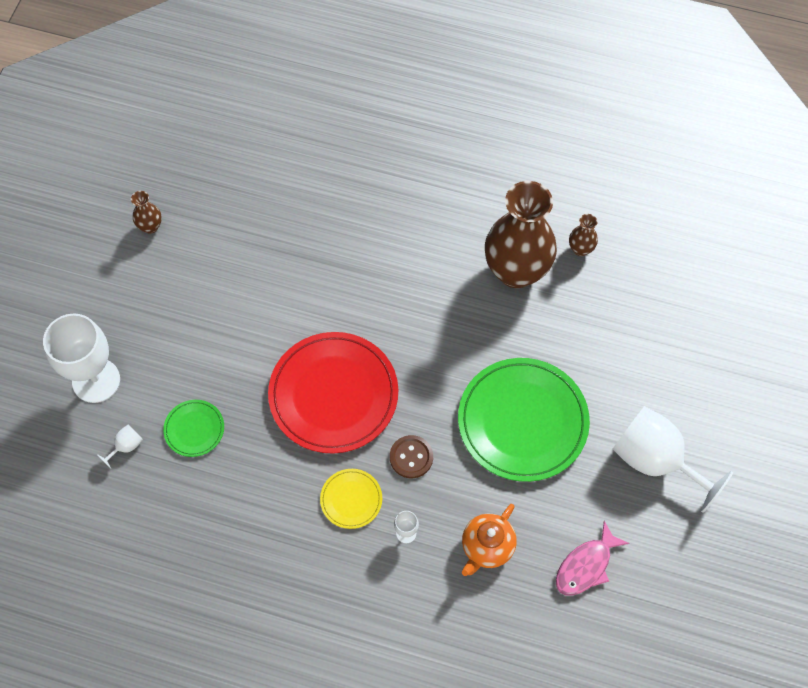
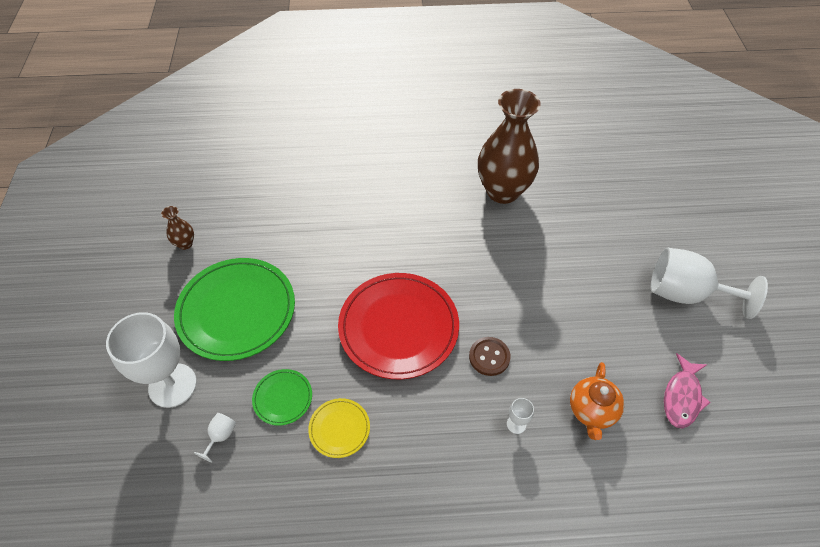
camera: 20 degrees left, 10 degrees down
(351, 499) = (453, 411): yellow plate -> yellow plate (339, 429)
(522, 421) = (566, 298): green plate -> green plate (236, 311)
(580, 249) = (542, 163): brown vase -> none

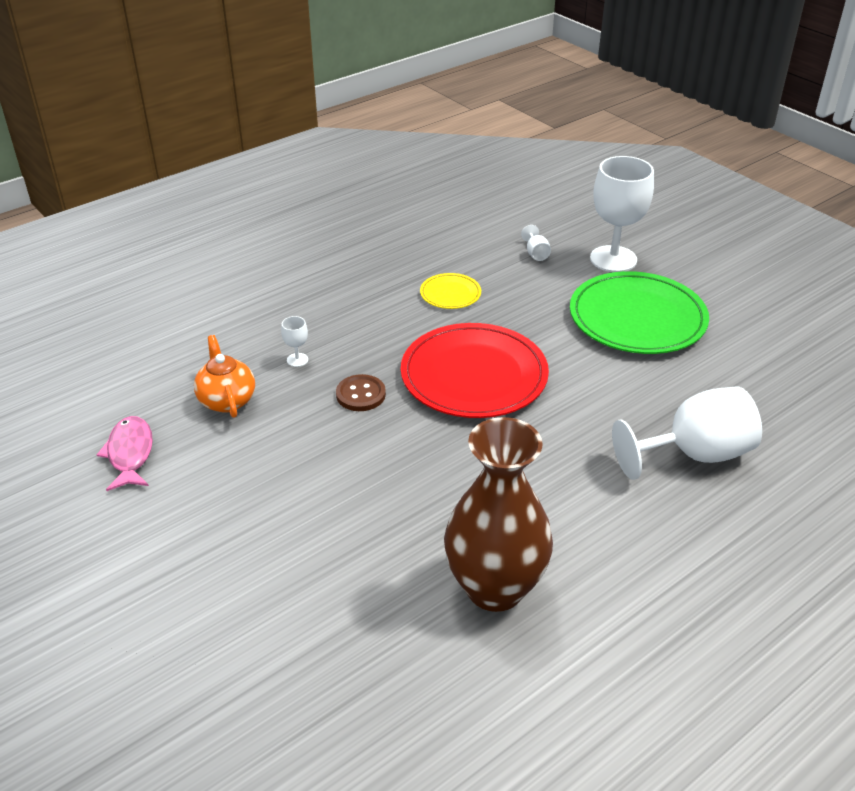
camera: 145 degrees right, 15 degrees down
(185, 244) = (767, 339): brown vase -> none
(283, 398) = (518, 289): green plate -> none
(685, 293) = (151, 571): white goblet -> white goblet (694, 454)

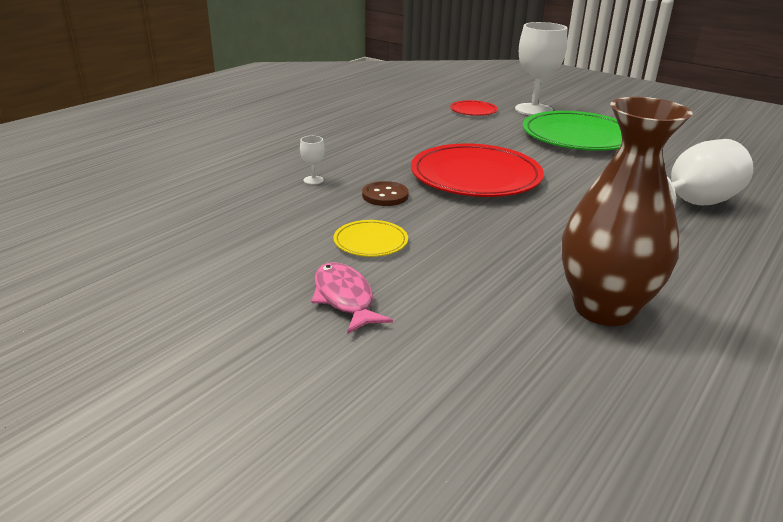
camera: 15 degrees left, 10 degrees down
(130, 454) = (176, 255): pink fish -> pink fish (344, 298)
(227, 400) = (260, 210): orange teapot -> none
(450, 294) = (421, 134): yellow plate -> yellow plate (370, 242)
(536, 253) = (473, 111): white goblet -> red plate

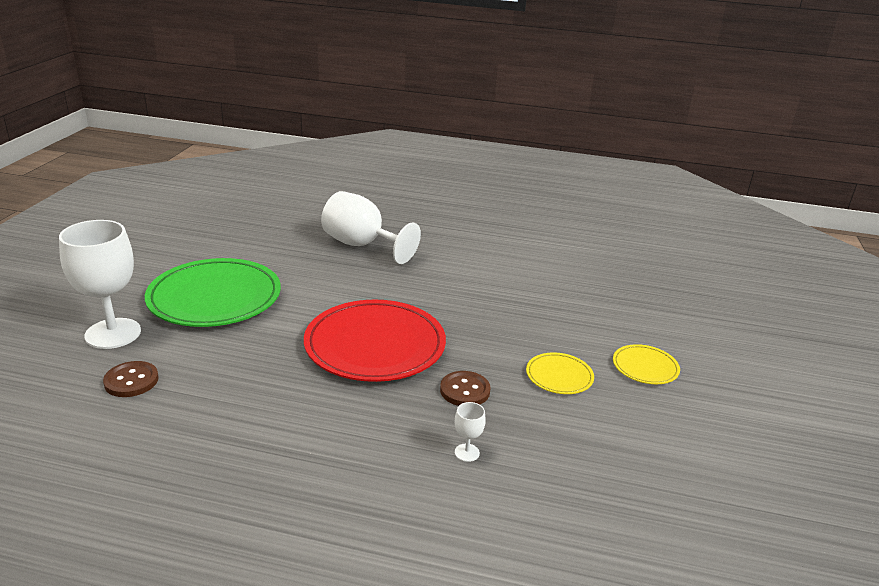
camera: 115 degrees left, 0 degrees up
(344, 298) = (645, 367): pink fish -> yellow plate
(473, 111) = (131, 381): red plate -> brown button
(604, 308) = (549, 274): brown vase -> none

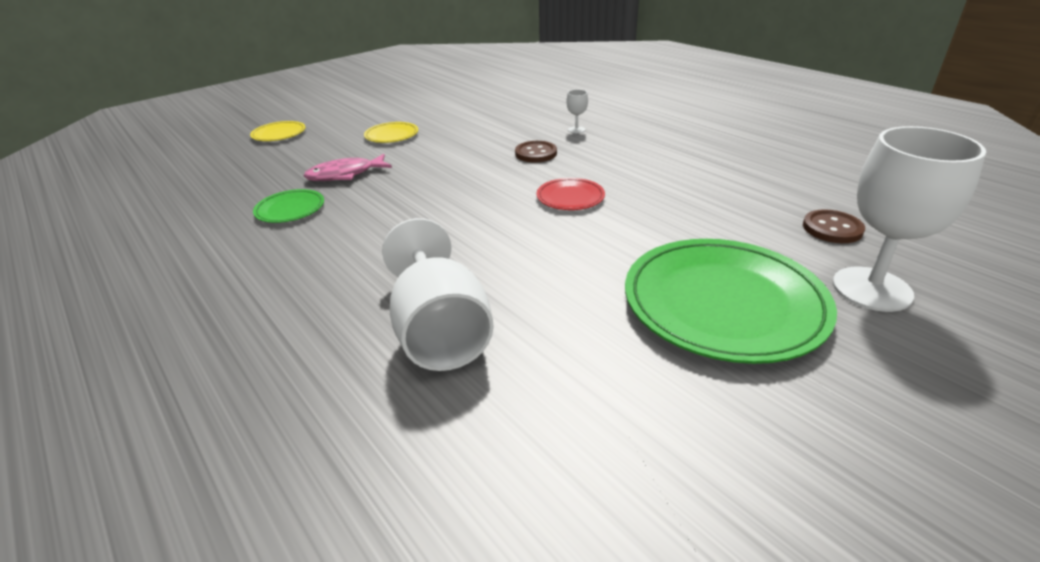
camera: 140 degrees left, 5 degrees up
(375, 345) = (570, 197): red plate -> red plate, size x0.46
(559, 376) = (457, 145): yellow plate -> yellow plate (279, 134)
(562, 273) = (290, 209): none -> green plate
(587, 309) = (345, 174): none -> pink fish

